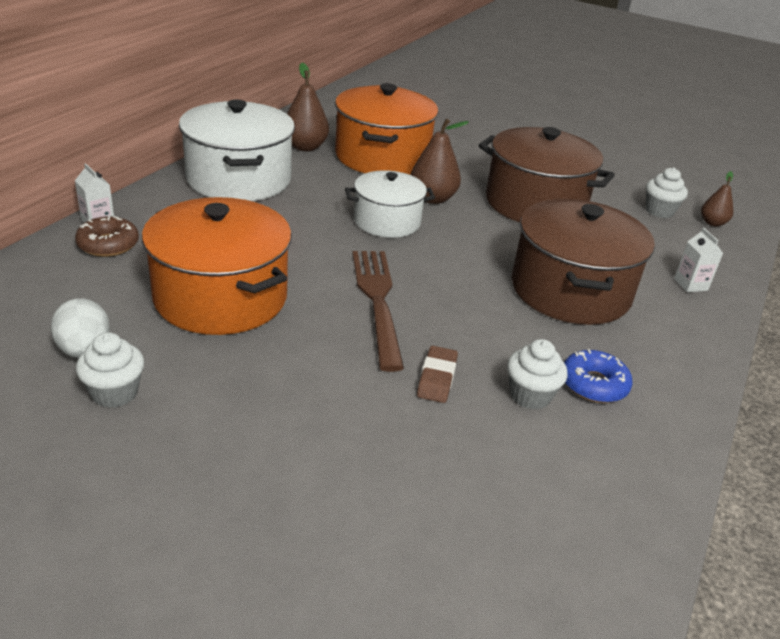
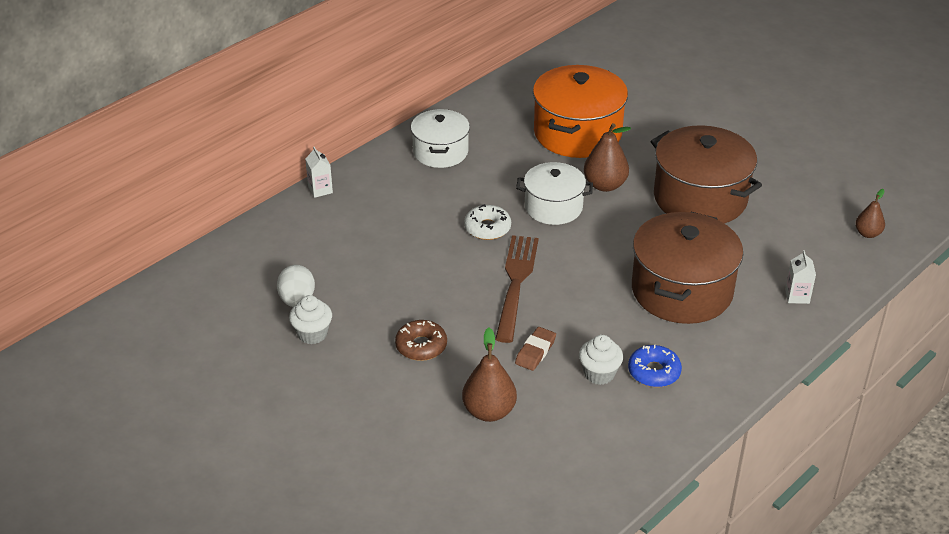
camera: 20 degrees right, 5 degrees up
(108, 244) = (325, 212): brown donut -> brown donut (421, 346)
(221, 297) = (398, 267): orange pot -> none
(239, 179) = (440, 152): white pot -> white pot, size x0.62
(305, 147) = (510, 117): brown pear -> brown pear (489, 411)
(320, 246) = (487, 228): none -> white donut
(659, 211) = (821, 216): white cupcake -> none

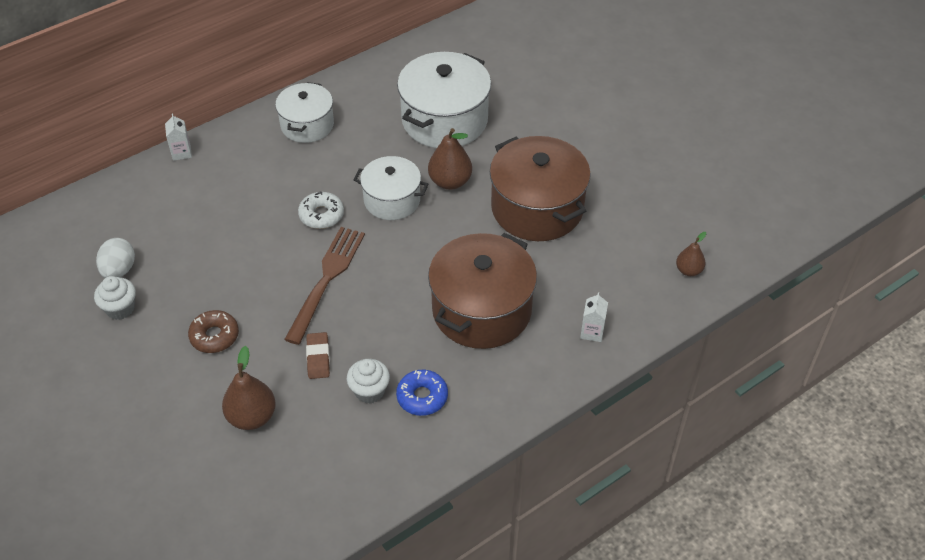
camera: 10 degrees right, 10 degrees up
(535, 351) = (318, 358): brown eraser -> brown eraser turned 45 degrees counterclockwise
(577, 133) = (444, 120): orange pot -> white pot

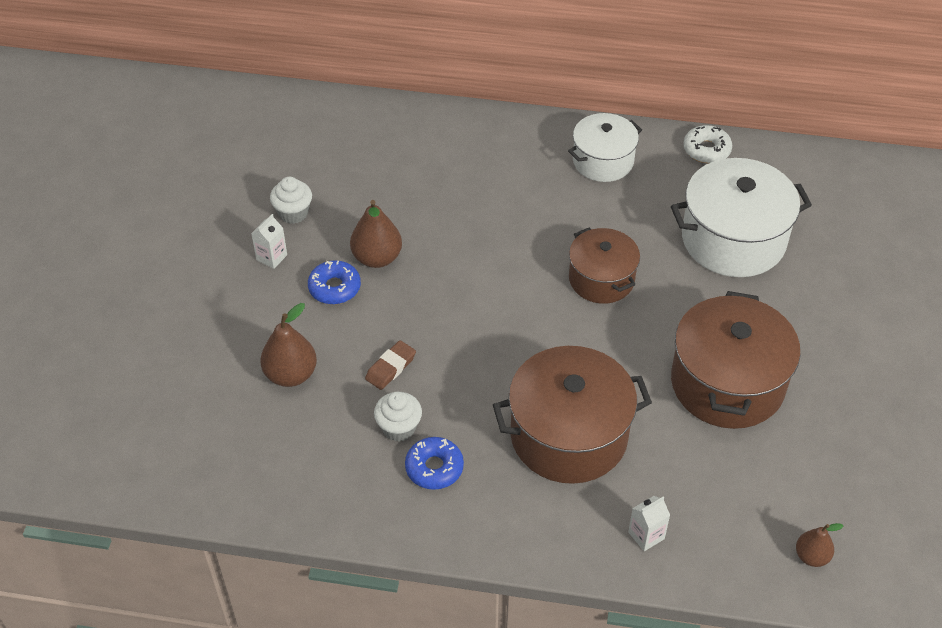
camera: 45 degrees right, 0 degrees up
(119, 270) = (325, 181): white egg -> none
(181, 152) = (474, 116): white carton -> white carton (271, 257)
(214, 336) = (334, 288): brown donut -> blue donut
(321, 215) = (527, 249): white donut -> white donut (706, 150)
(326, 280) = (469, 308): brown fork -> none
(392, 200) = (601, 279): white pot -> brown pot
(450, 182) = (672, 300): brown pear -> brown pear (377, 258)

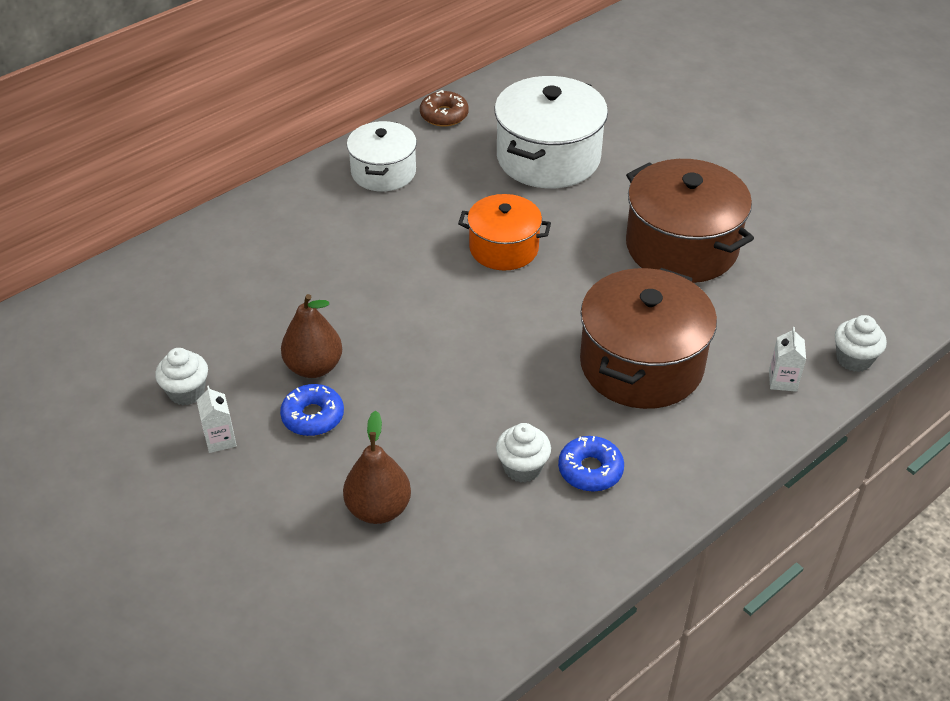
camera: 50 degrees left, 5 degrees down
(390, 368) = (449, 433): brown eraser -> none
(601, 279) = (504, 248): brown pot -> orange pot
(706, 150) = (444, 115): white donut -> brown donut
(722, 571) = (853, 359): none -> white cupcake
(811, 556) = (880, 304): brown pear -> none

